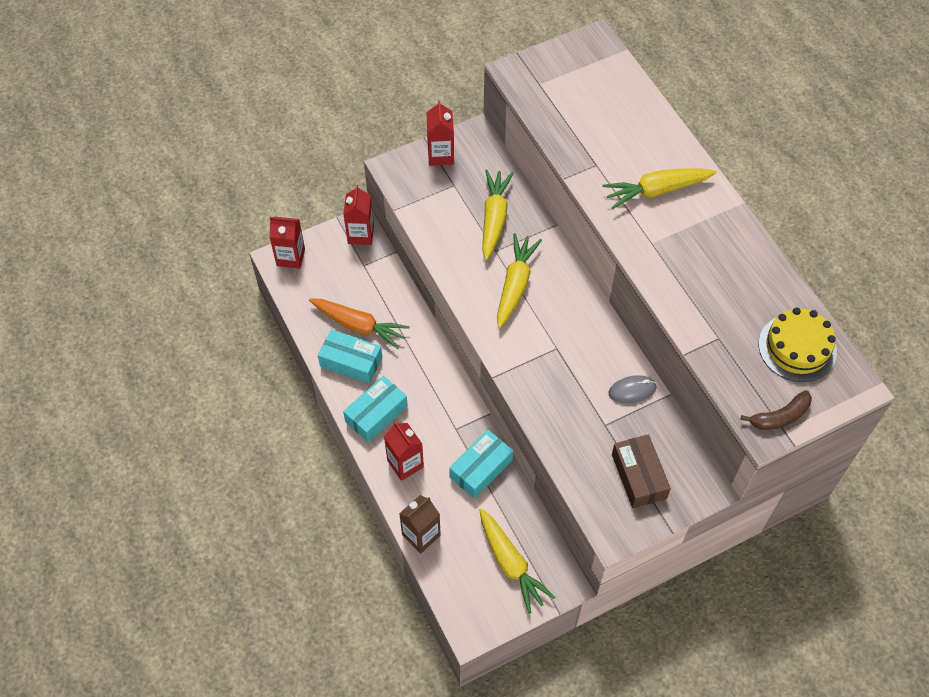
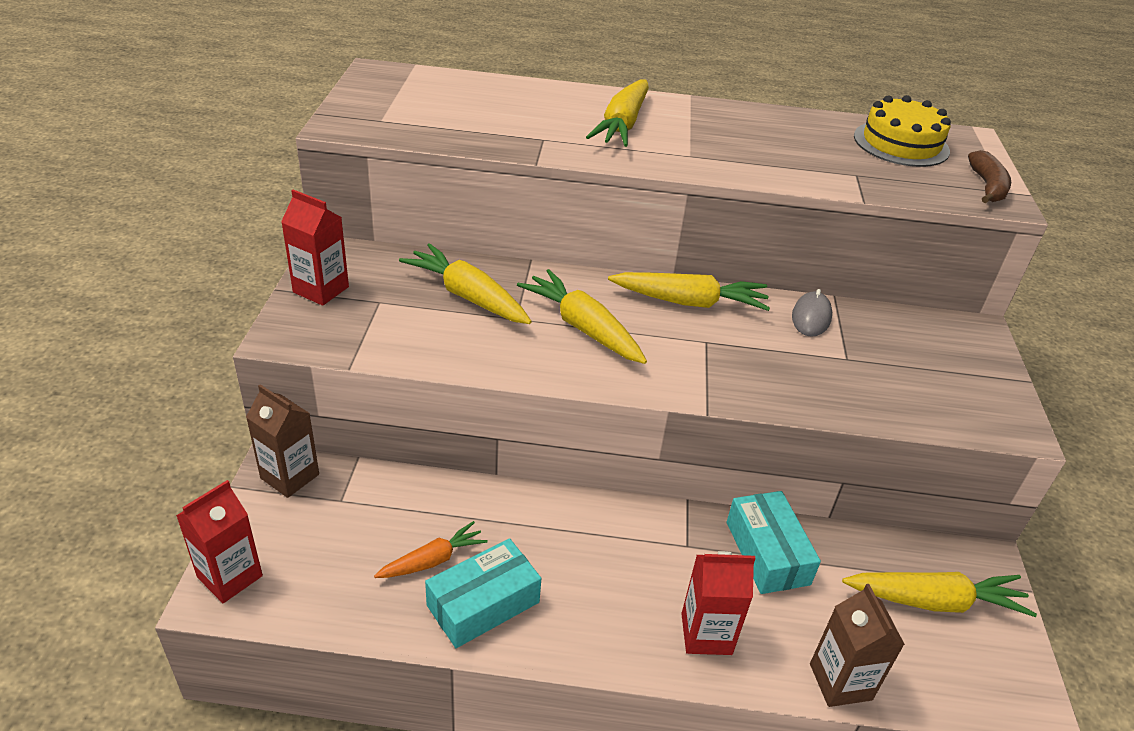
camera: 60 degrees left, 20 degrees down
(359, 326) = (433, 560): orange carrot -> orange carrot, size x0.62
(360, 234) = (290, 476): red carton -> brown carton
(376, 414) = (597, 622): turquoise box -> none
(588, 322) = (690, 302): none -> yellow carrot
(638, 476) = (937, 368): brown box -> none

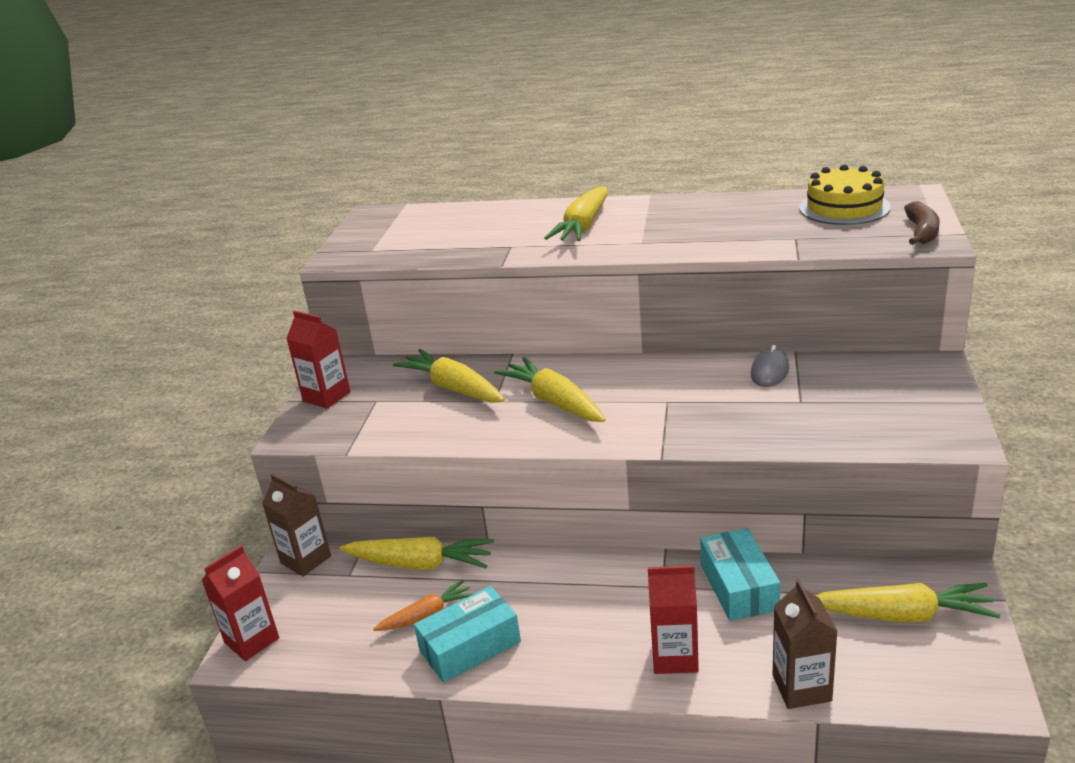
camera: 10 degrees right, 10 degrees down
(690, 302) = (655, 371): yellow carrot -> yellow carrot (420, 564)

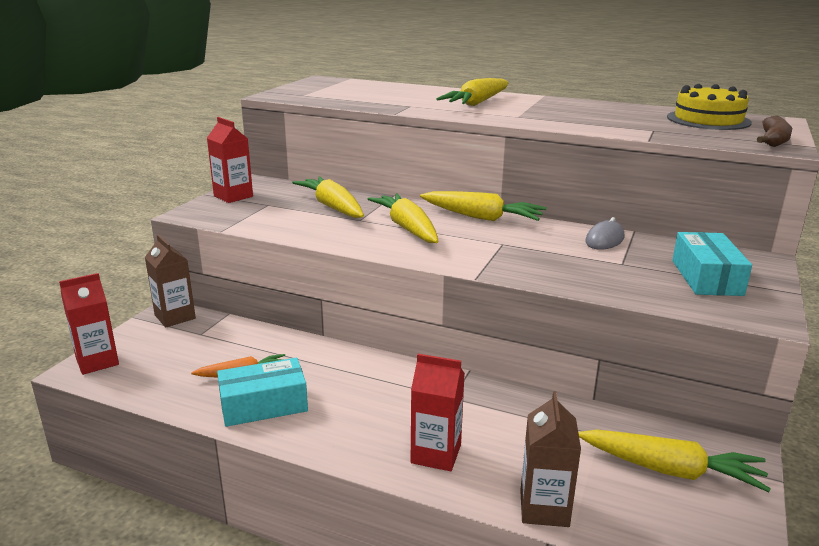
camera: 10 degrees right, 5 degrees down
(420, 564) = (260, 338): yellow carrot -> yellow carrot (482, 217)
(738, 587) = (521, 412): turquoise box -> turquoise box (706, 277)

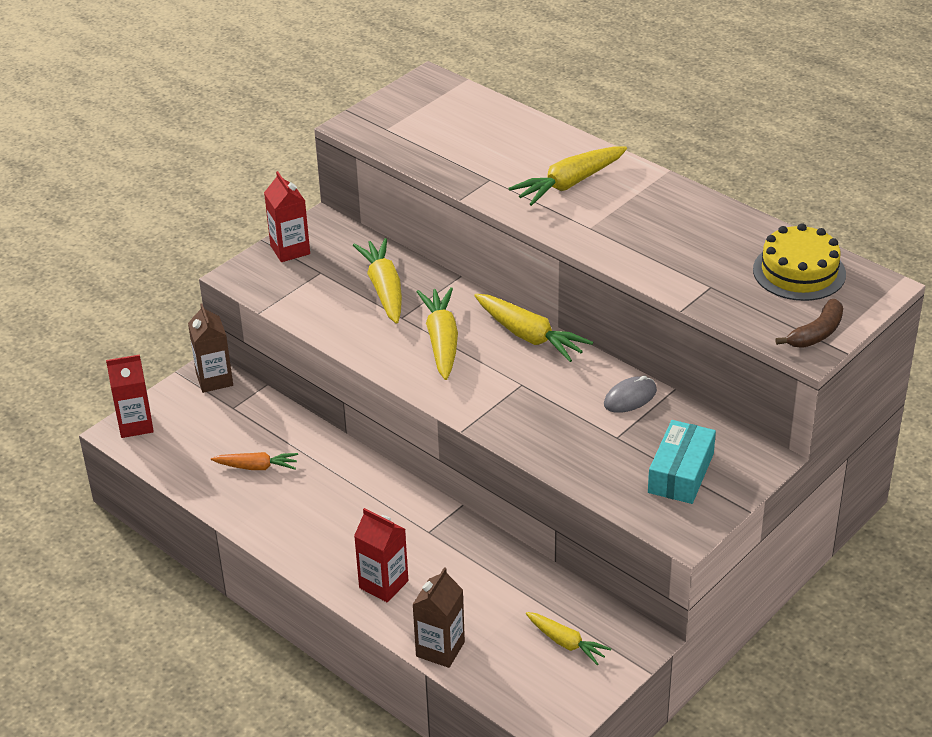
camera: 20 degrees right, 15 degrees up
(263, 405) = (264, 504): turquoise box -> none
(671, 470) = (566, 643): yellow carrot -> yellow carrot, size x0.62

